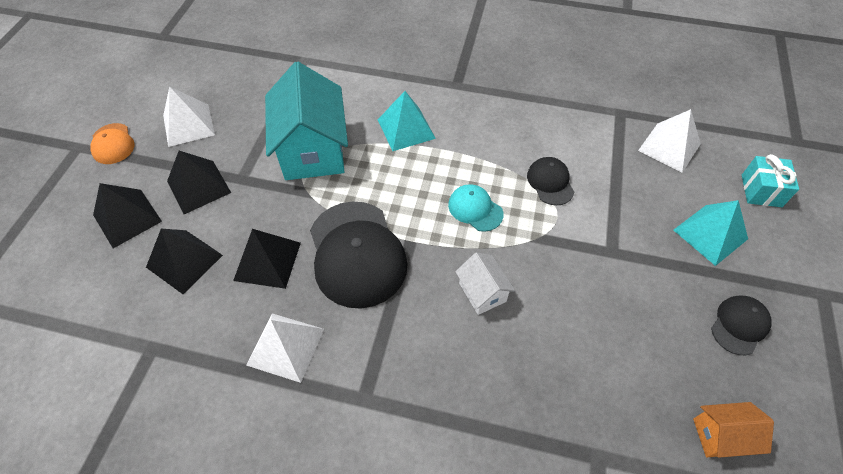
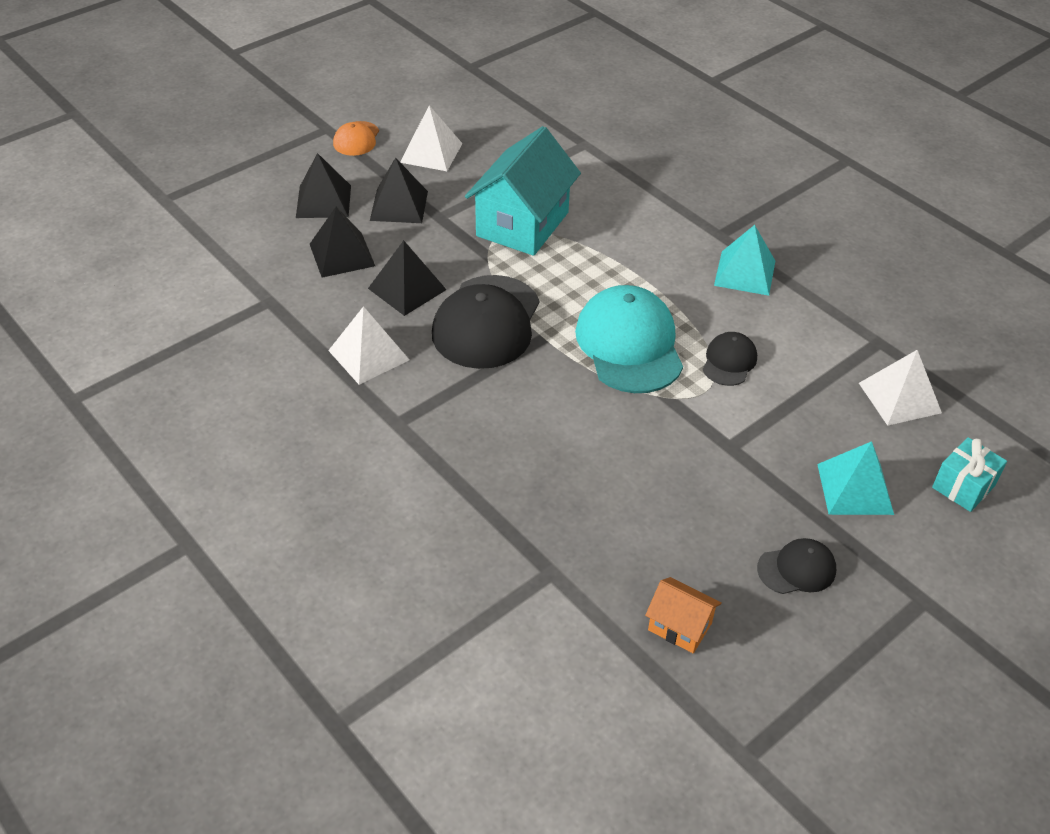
camera: 35 degrees right, 10 degrees down
(406, 128) = (628, 248): turquoise pyramid -> turquoise pyramid (745, 273)
(475, 209) = (629, 344): turquoise cap -> turquoise cap, size x2.00
(482, 292) = (570, 408): white house -> none

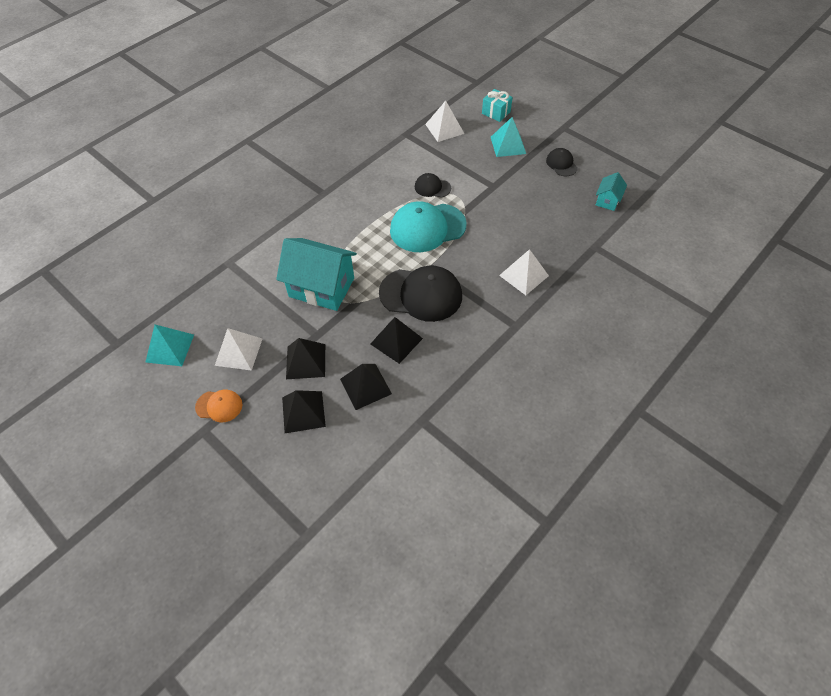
camera: 95 degrees left, 10 degrees up
(368, 355) = (463, 351): white pyramid -> white pyramid (524, 275)
(680, 626) = (607, 200): orange house -> turquoise house
(745, 273) = (358, 182): turquoise pyramid -> turquoise pyramid (170, 348)

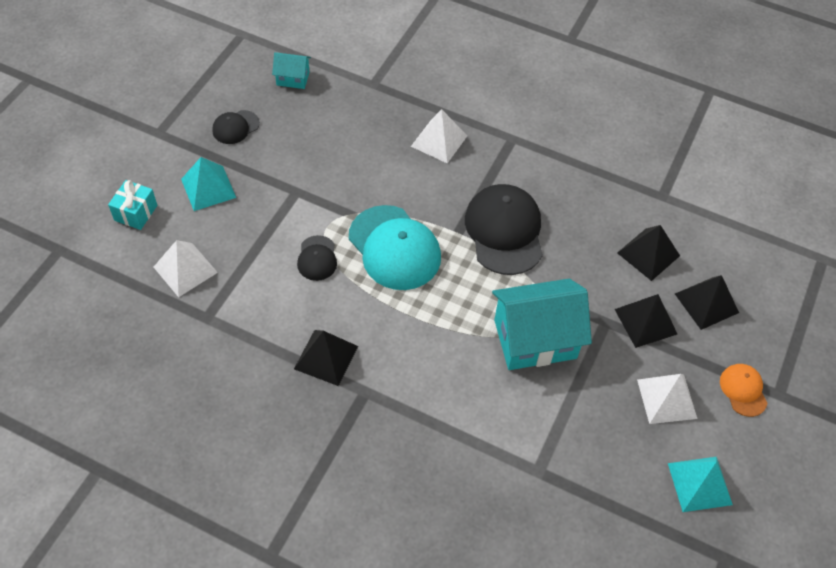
camera: 110 degrees left, 0 degrees up
(321, 287) = (535, 339): turquoise house -> turquoise house turned 75 degrees clockwise
(396, 341) = (579, 240): black pyramid -> black pyramid (326, 357)

